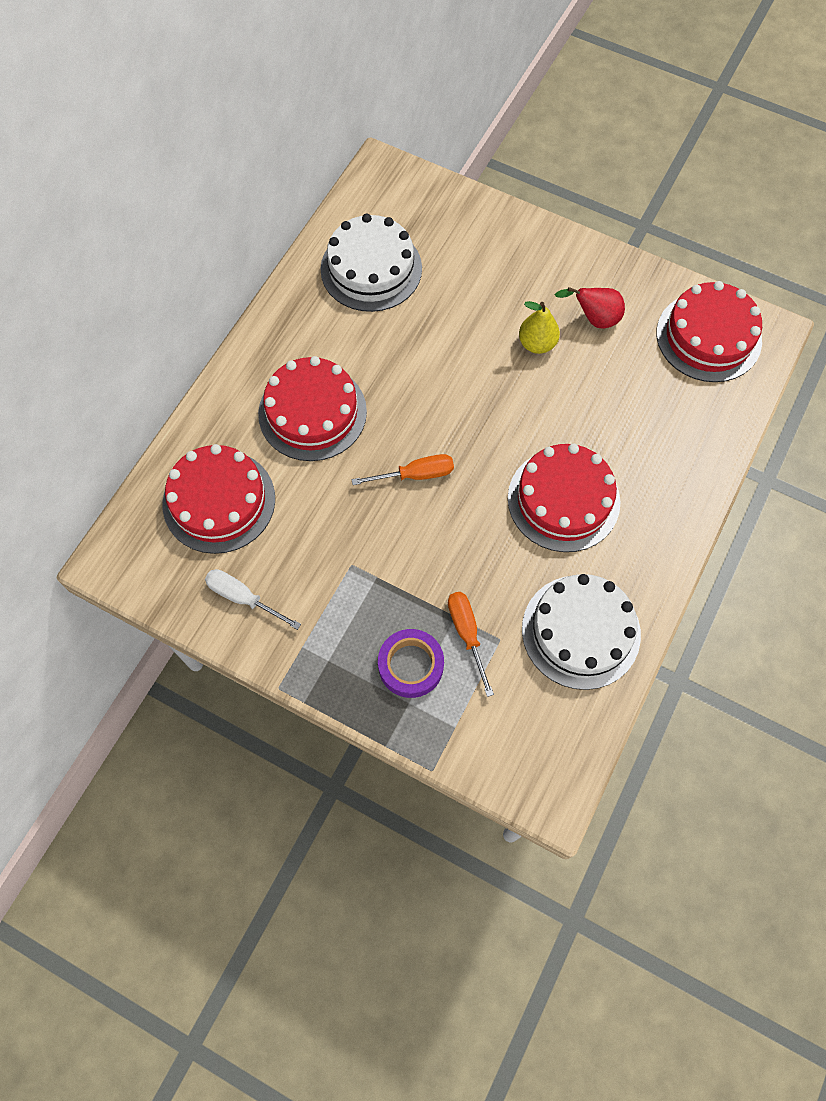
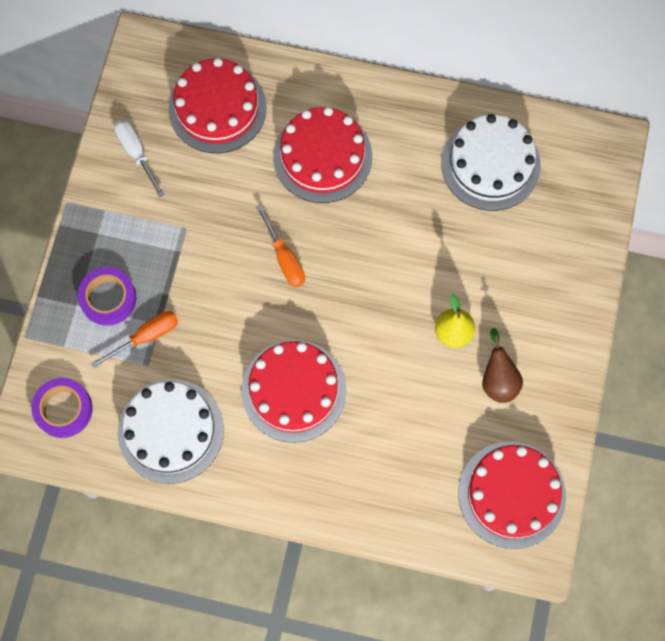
camera: 75 degrees right, 5 degrees up
(243, 598) = (136, 153): white screwdriver -> white screwdriver turned 45 degrees counterclockwise
(531, 742) = (63, 409): none -> purple tape
(594, 319) = (498, 380): red pear -> brown pear

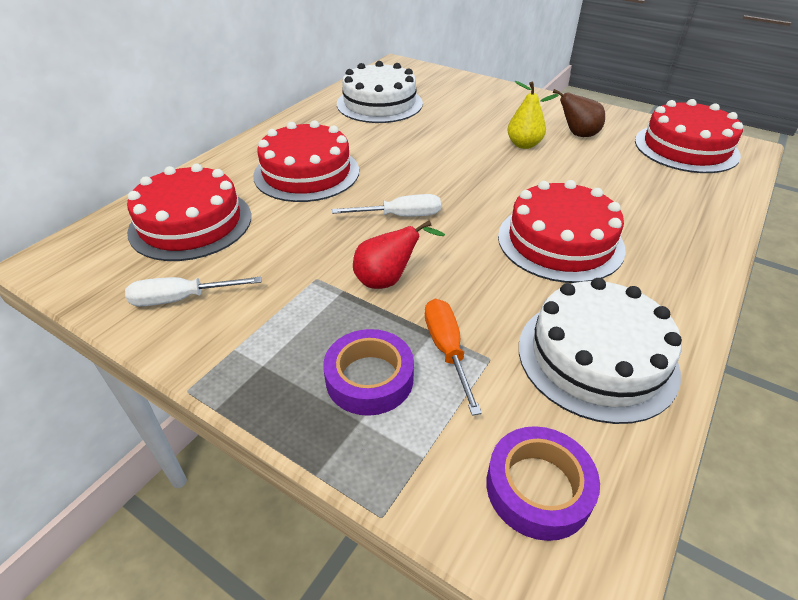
camera: 70 degrees left, 30 degrees down
(201, 277) = (387, 280): none -> red pear
(284, 258) = (400, 216): orange screwdriver -> white screwdriver

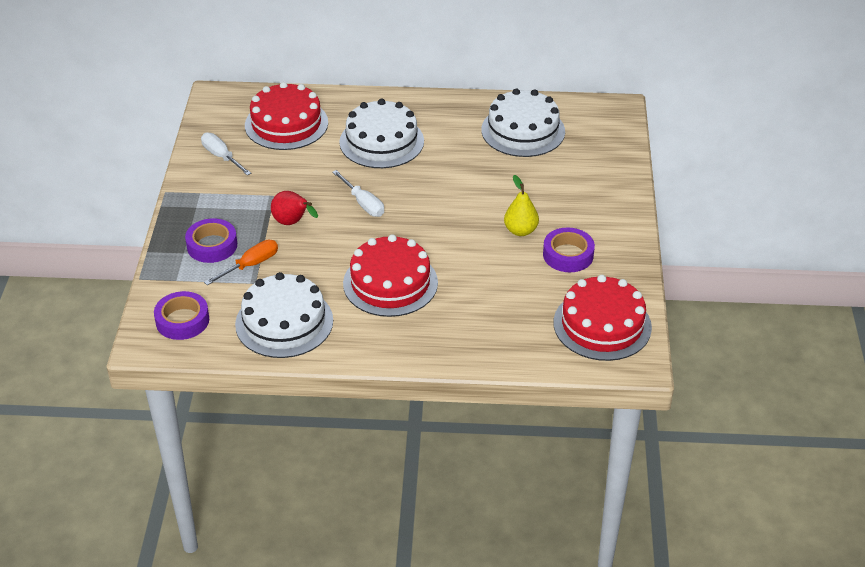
camera: 60 degrees right, 0 degrees up
(306, 173) = (381, 141): red cake -> white cake
(575, 134) = (568, 255): brown pear -> purple tape

